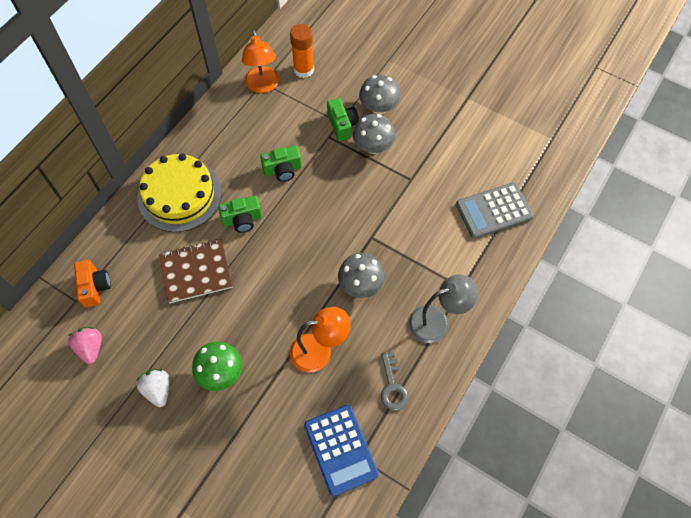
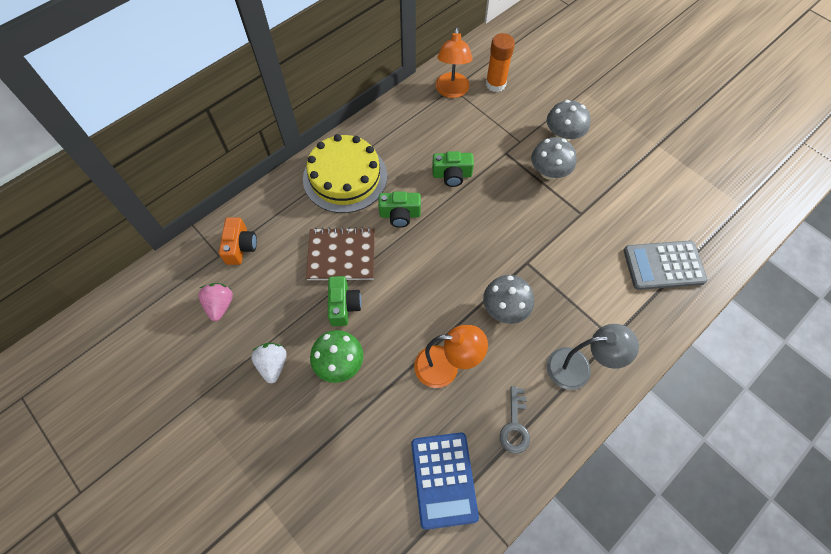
camera: 15 degrees right, 0 degrees up
(342, 125) = (522, 144): green camera -> green camera (344, 306)

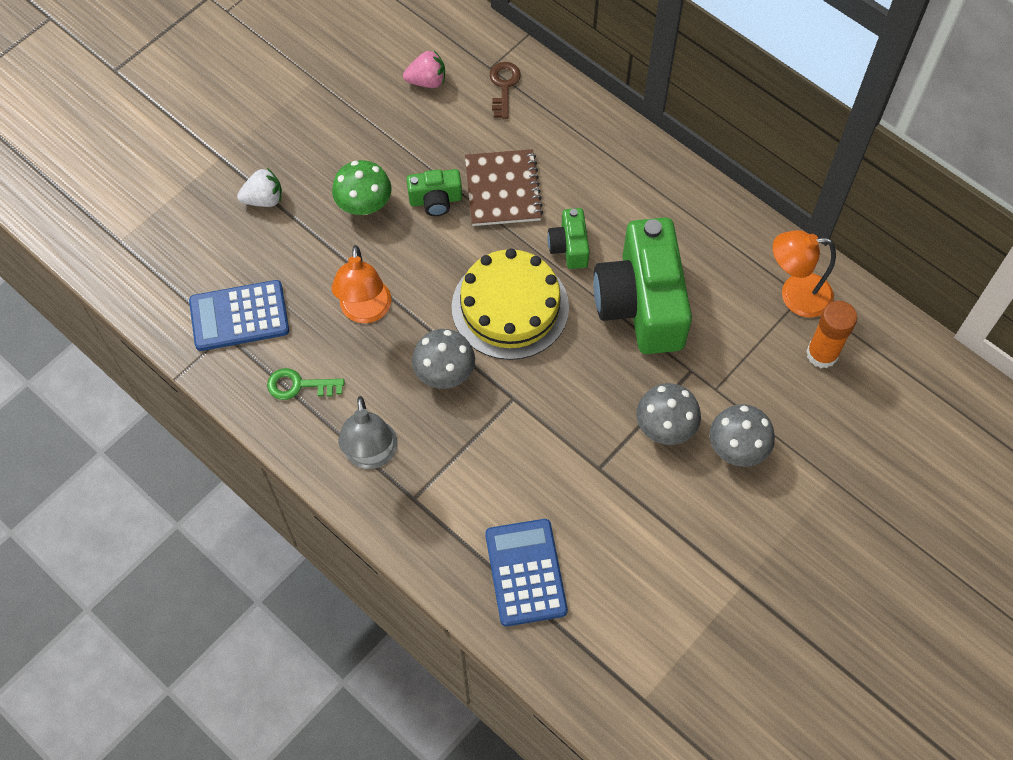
camera: 85 degrees right, 0 degrees up
(240, 247) = (504, 86): orange camera -> brown key
(273, 365) = (360, 142): white strawberry -> white strawberry (264, 199)
(345, 177) = (619, 179): yellow cake -> yellow cake (510, 307)
(452, 175) = (641, 303): green camera -> green camera, size x2.17
(515, 425) = (299, 385): grey key -> green key
(663, 265) = (526, 572): grey calculator -> blue calculator

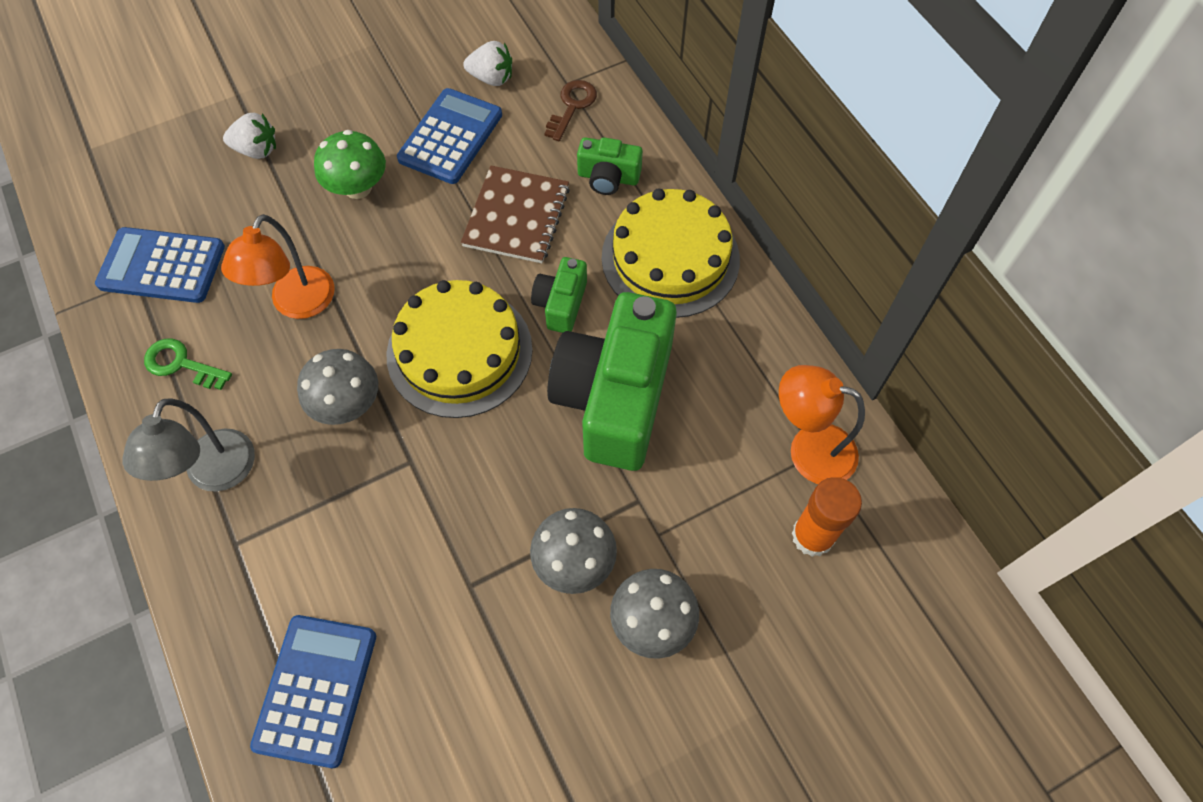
camera: 20 degrees right, 0 degrees up
(418, 141) = (450, 137): none -> blue calculator
(427, 81) = (491, 78): pink strawberry -> white strawberry
(435, 200) = (437, 206): green camera -> green camera (608, 177)
(636, 186) = (670, 258): none -> yellow cake

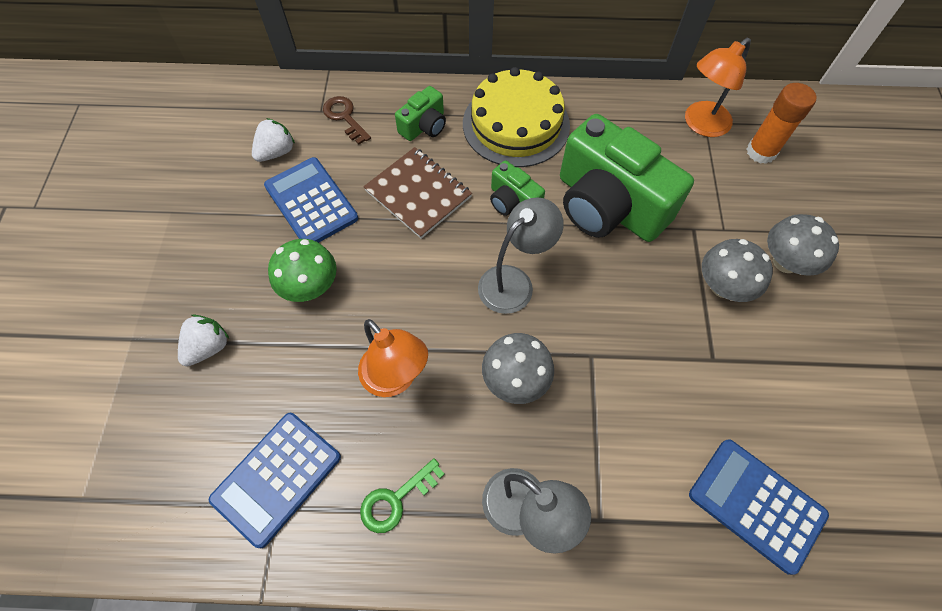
camera: 60 degrees left, 0 degrees up
(459, 352) = (514, 282): yellow cake -> grey lamp

